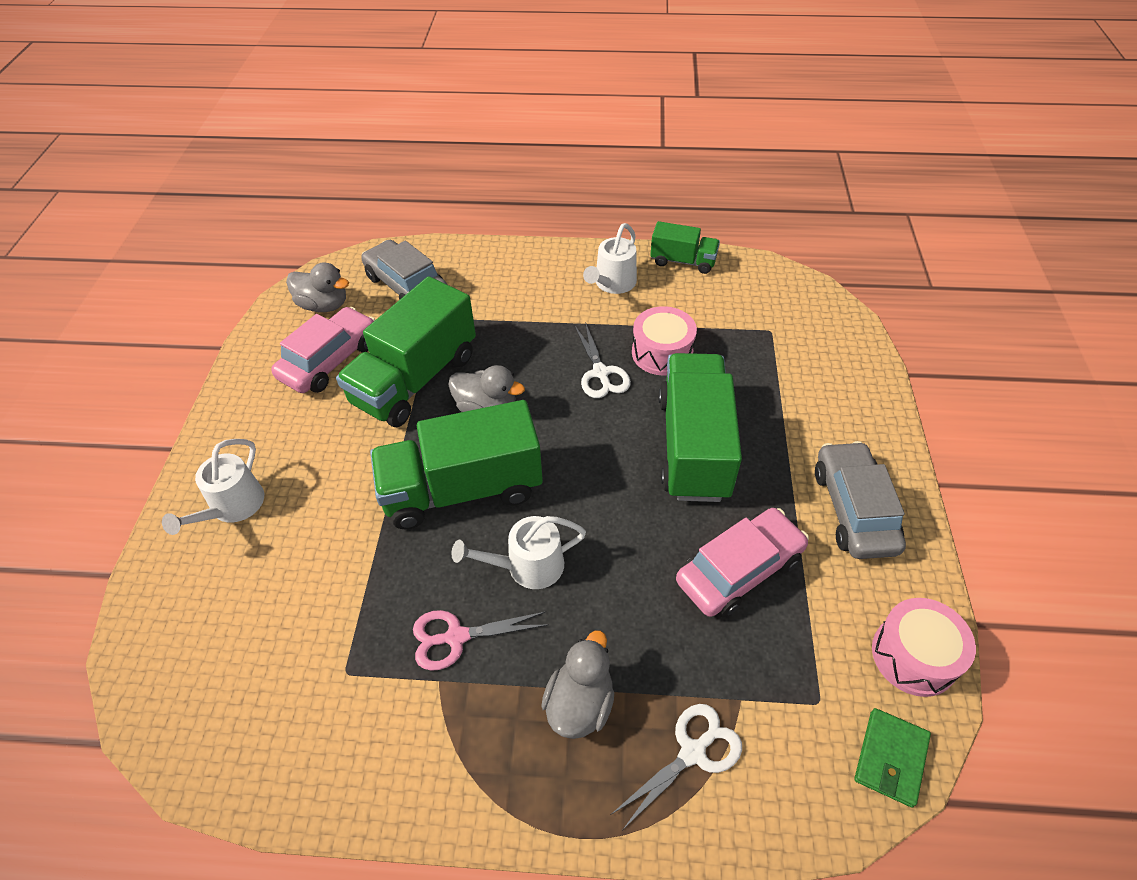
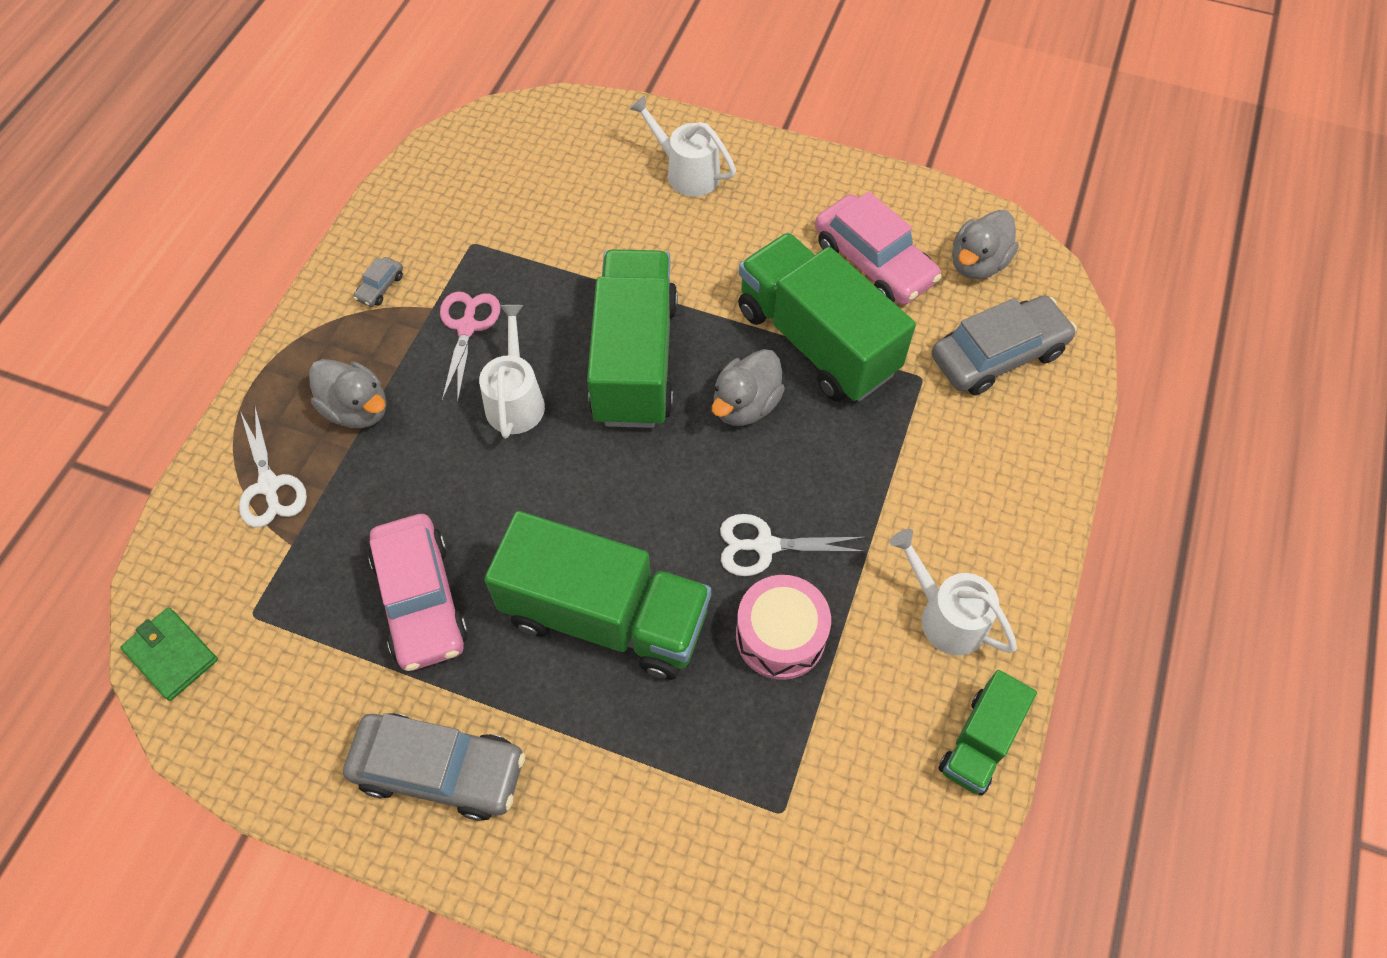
camera: 105 degrees right, 10 degrees up
(421, 748) = (380, 287): none -> grey car
(914, 656) = (245, 736): pink drum -> none

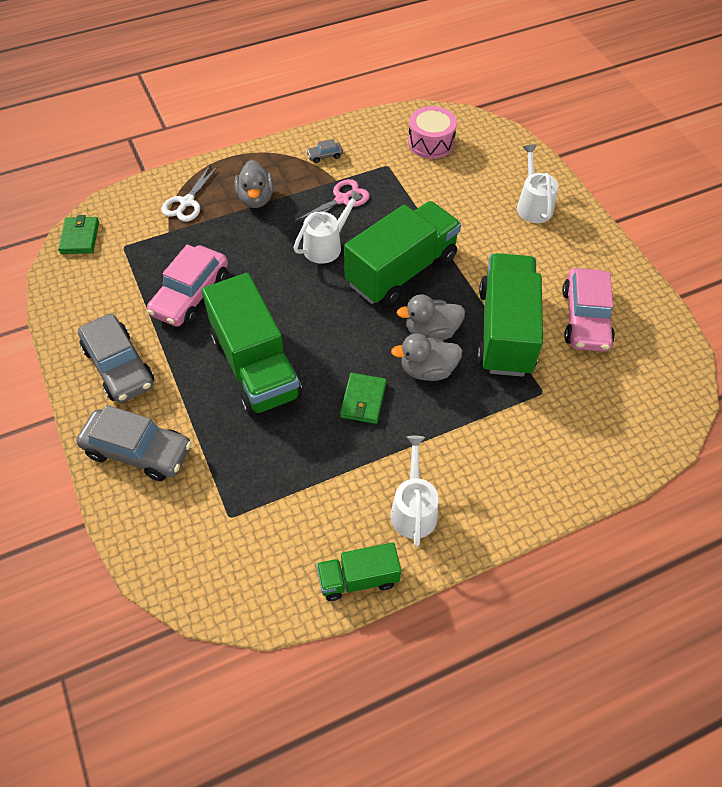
camera: 45 degrees right, 5 degrees down
(765, 546) = (363, 400): white scissors -> green wallet
(780, 636) = (321, 444): pink drum -> pink drum (431, 143)
(977, 263) = (648, 363): grey duck -> grey duck (427, 370)
(998, 355) = (602, 416): grey car -> grey car (138, 451)

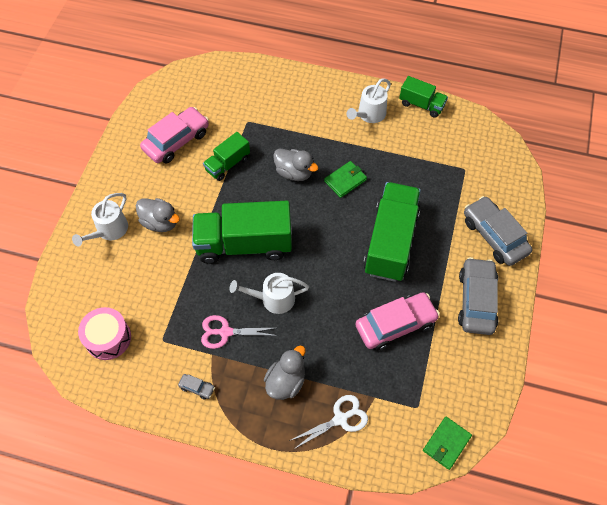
camera: 140 degrees left, 5 degrees up
(431, 331) = (268, 192): grey duck -> grey duck (160, 222)
(505, 331) = (227, 164): green truck -> green truck, size x0.52

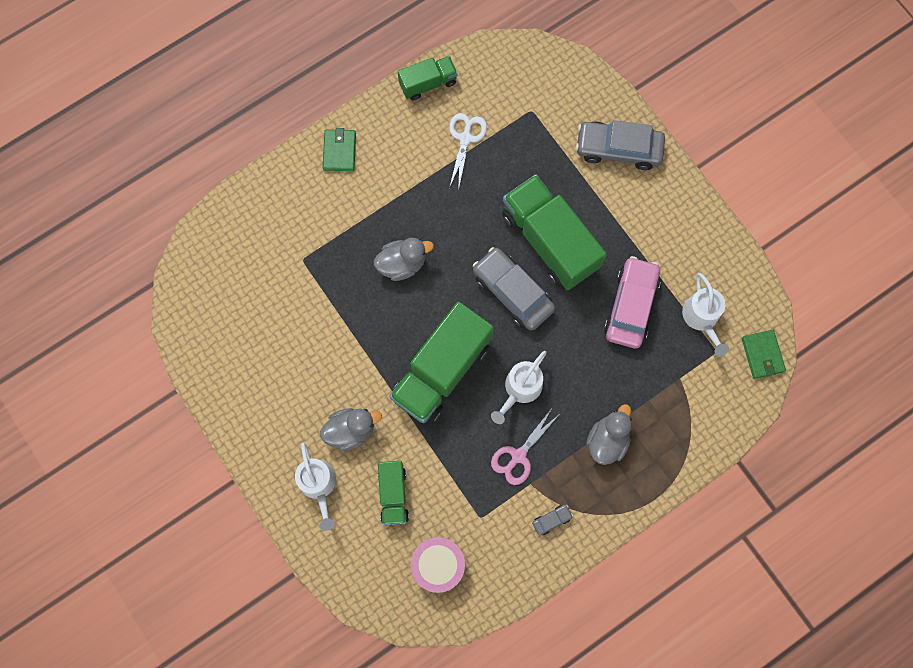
camera: 50 degrees left, 15 degrees up
(176, 141) = (266, 345): pink car -> none
(227, 164) = (338, 317): green truck -> green truck (393, 494)
(286, 381) = (607, 440): grey duck -> grey duck turned 45 degrees clockwise
(340, 419) = (676, 421): white scissors -> white scissors (465, 138)
(345, 180) = (451, 225): green wallet -> green wallet (339, 151)
(369, 114) = (396, 140): white watering can -> white watering can (702, 318)
(476, 301) = (664, 220): grey car -> grey car (513, 292)

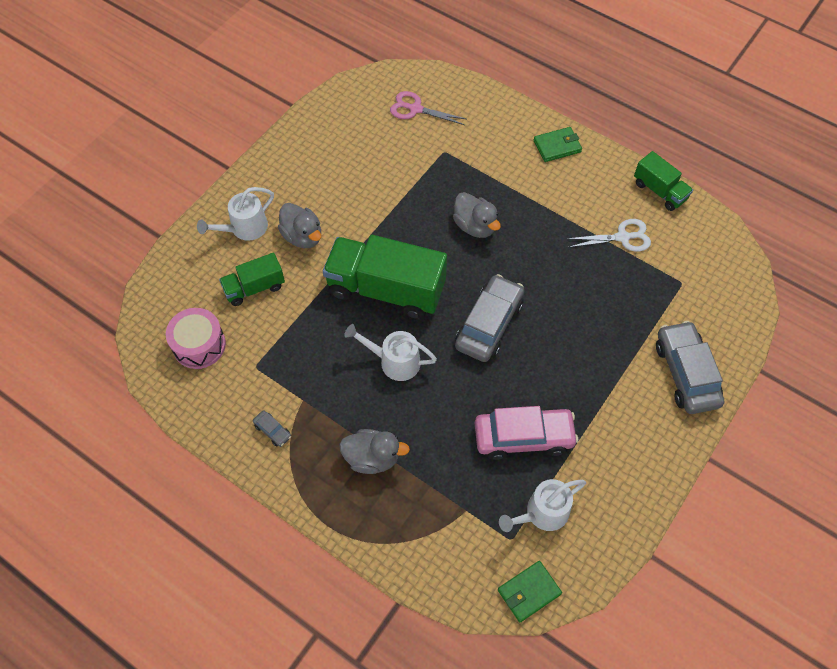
camera: 70 degrees right, 15 degrees down
(518, 456) = (327, 380): pink scissors -> pink scissors (415, 109)
(549, 241) = (556, 340): green truck -> none

